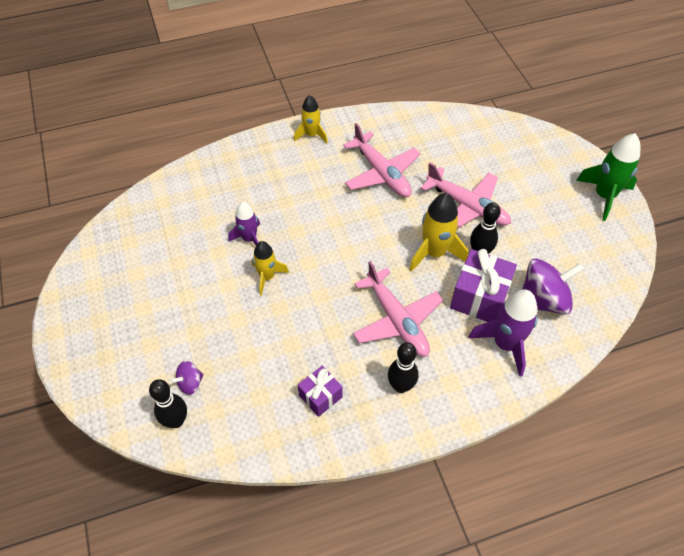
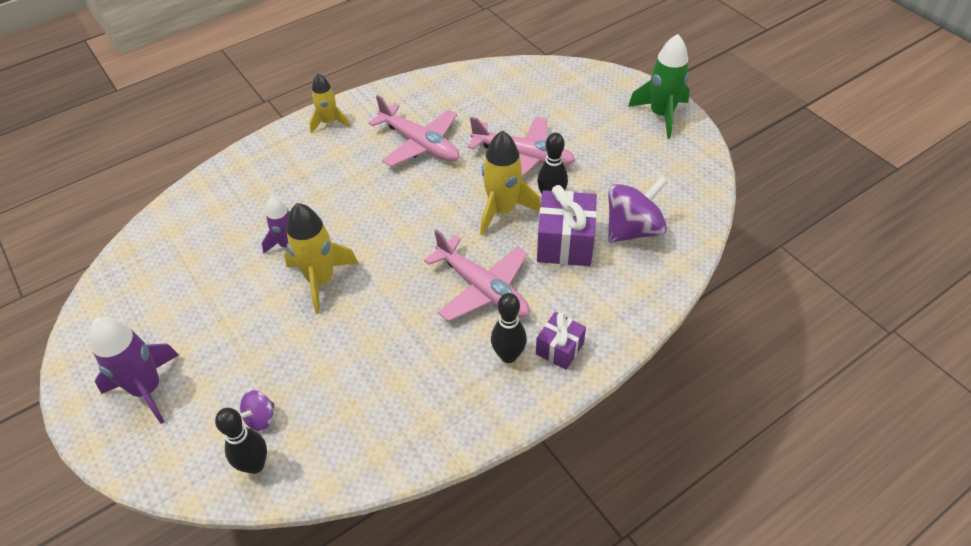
camera: 15 degrees left, 5 degrees down
(267, 277) = (320, 280): yellow rocket -> yellow rocket, size x1.56
(320, 396) = (420, 391): purple gift -> purple gift (559, 348)
(505, 344) = (607, 283): purple rocket -> purple rocket (147, 389)

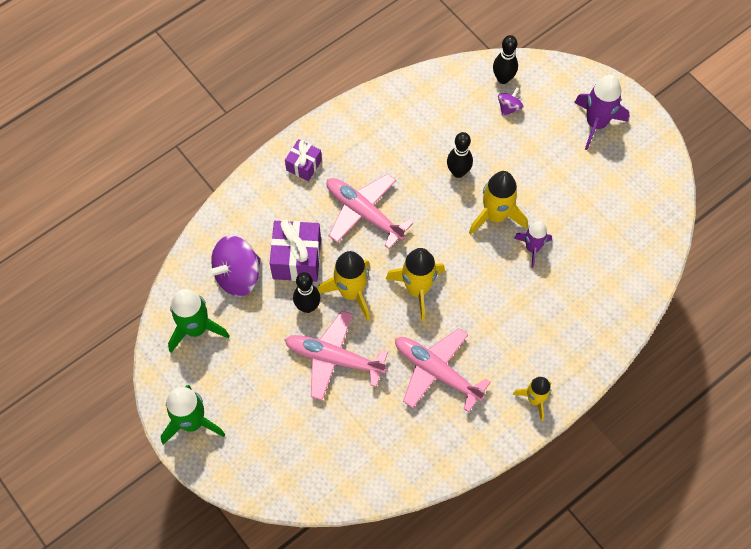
camera: 175 degrees right, 15 degrees up
(428, 210) = (417, 289): none -> yellow rocket
(508, 355) = (341, 158): black bowling pin -> black bowling pin (458, 172)
(672, 184) = (196, 328): none -> green rocket

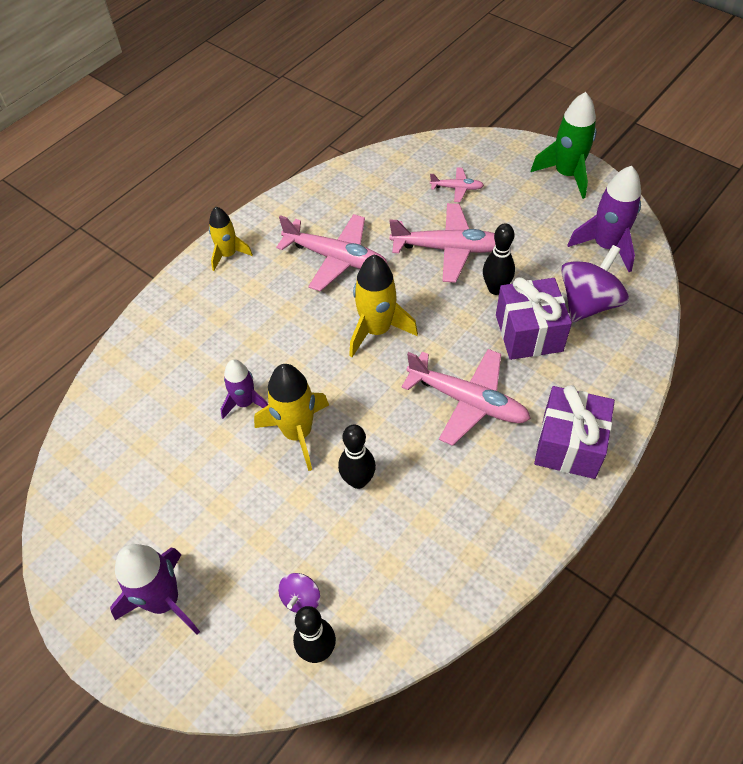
camera: 170 degrees right, 10 degrees down
(196, 328) = (606, 246): green rocket -> purple rocket
(303, 430) = (456, 188): none -> pink plane
(304, 165) = (569, 445): purple gift -> purple gift, size x1.67
(351, 292) = (452, 312): yellow rocket -> none

